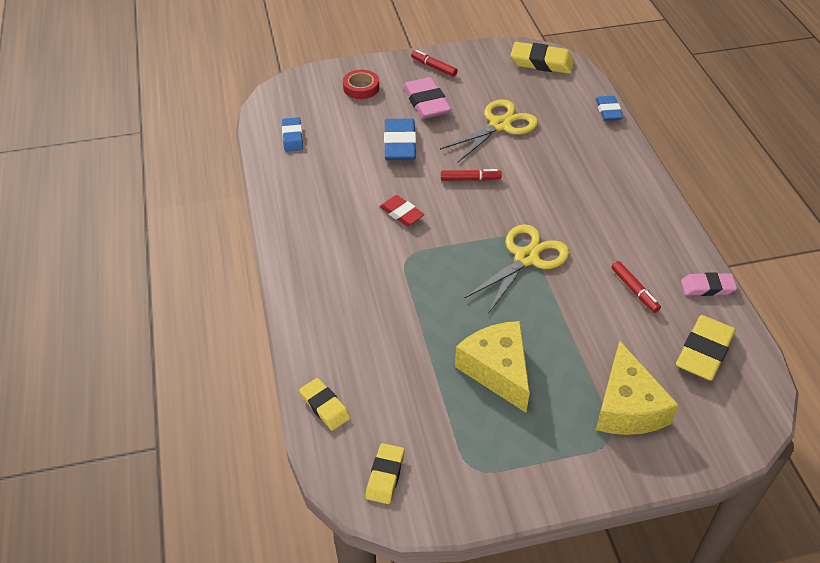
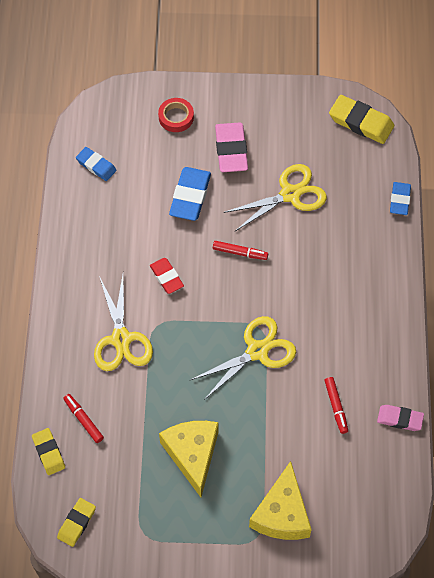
camera: 15 degrees right, 15 degrees up
(292, 137) = (96, 165): blue eraser -> blue eraser turned 60 degrees counterclockwise
(372, 277) = (121, 339): none -> yellow scissors
(433, 67) = (253, 105): red marker -> red marker (83, 420)
(704, 352) = (367, 480): yellow eraser -> none

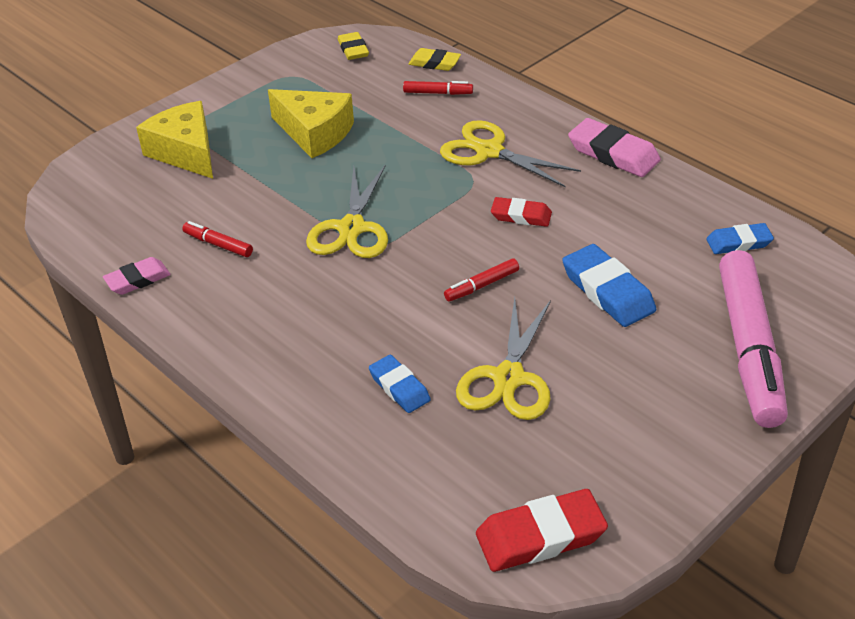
camera: 135 degrees right, 20 degrees down
(176, 117) = (749, 348): red tape -> pink marker
(231, 150) = (639, 367): pink eraser -> pink eraser (613, 154)
(361, 122) = (540, 536): yellow eraser -> red eraser
(400, 200) = (370, 481): blue eraser -> blue eraser (399, 387)

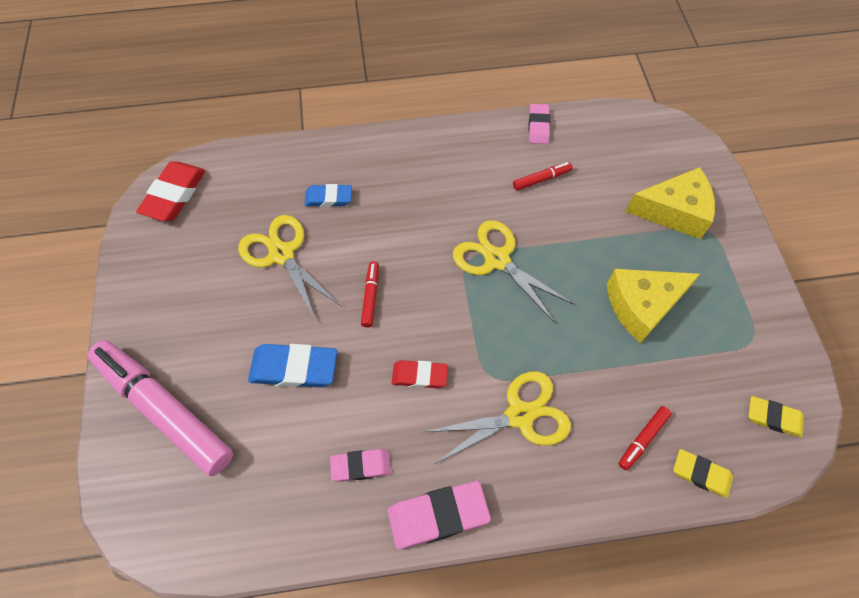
camera: 125 degrees right, 20 degrees up
(434, 63) = (701, 474): yellow eraser -> yellow eraser turned 60 degrees clockwise
(521, 216) = (419, 376): red eraser -> red eraser turned 45 degrees clockwise
(631, 207) = (361, 466): none -> pink eraser
(738, 243) = (251, 509): blue eraser -> none

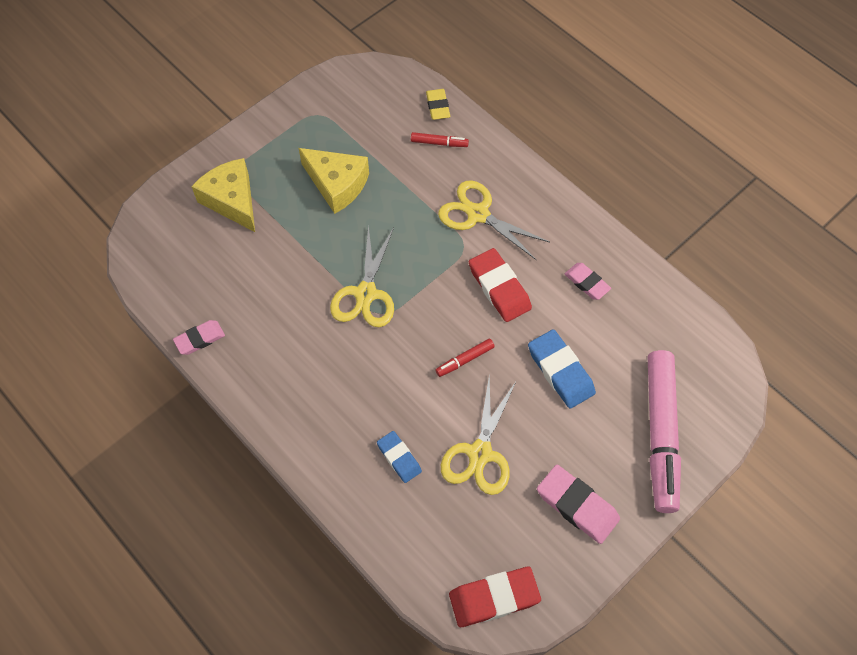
camera: 125 degrees left, 0 degrees up
(419, 376) = (499, 288): red eraser -> red eraser, size x1.60
(438, 515) = (577, 223): pink eraser -> pink eraser (577, 506)
(541, 179) = (261, 305): red marker -> none
(773, 418) = (369, 85): yellow eraser -> none

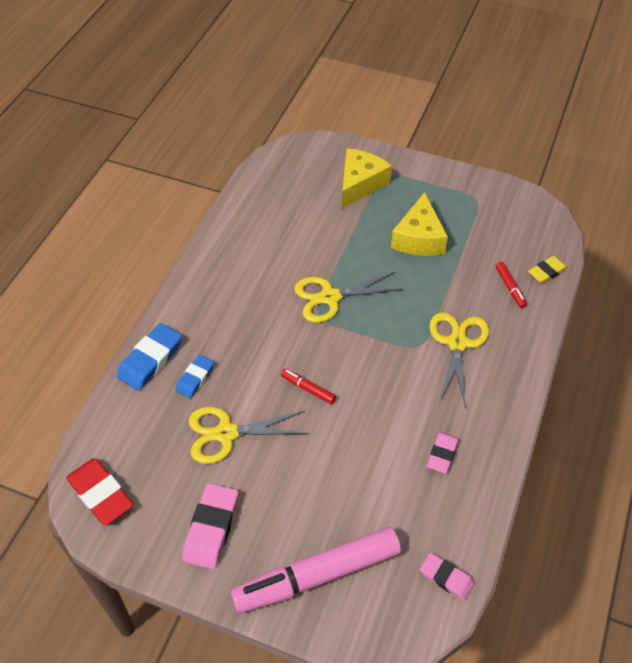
camera: 65 degrees right, 10 degrees down
(200, 339) = (232, 217): pink eraser -> pink eraser (446, 578)
(499, 288) = (393, 387): red eraser -> none
(560, 371) = (337, 466): blue eraser -> blue eraser (150, 360)

